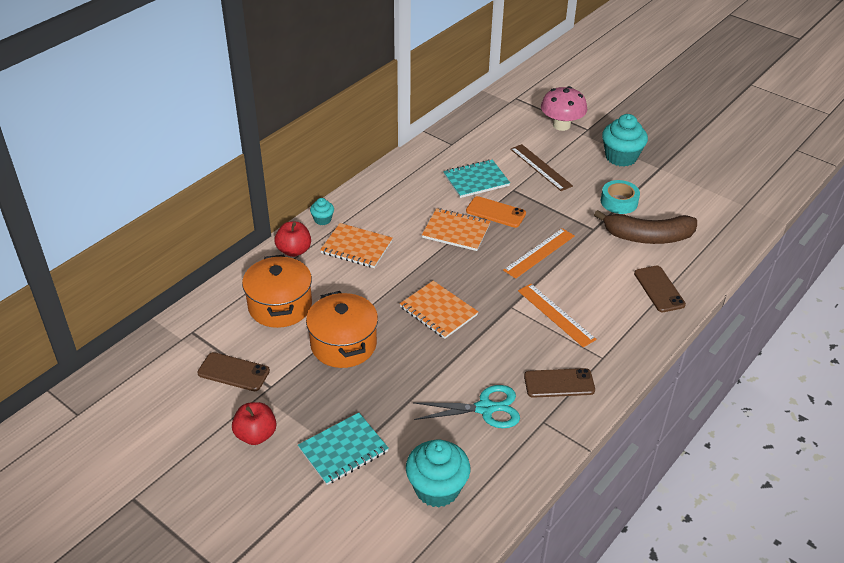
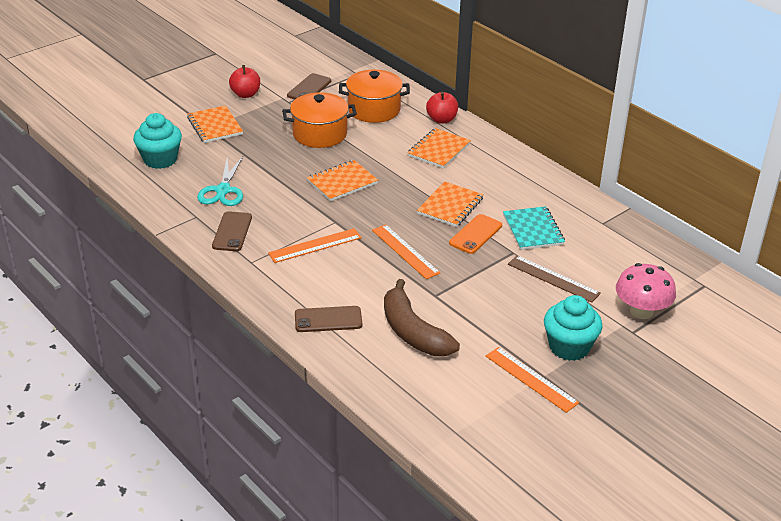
camera: 100 degrees right, 5 degrees down
(322, 220) = (482, 136): turquoise cupcake -> none
(343, 450) = (215, 126): turquoise notebook -> orange notebook
(541, 167) = (553, 279): brown ruler -> brown ruler turned 60 degrees clockwise
(619, 202) = (479, 325): turquoise tape -> none
(647, 237) = (413, 332): brown banana -> brown banana turned 45 degrees counterclockwise
(667, 173) = (531, 379): none -> orange ruler

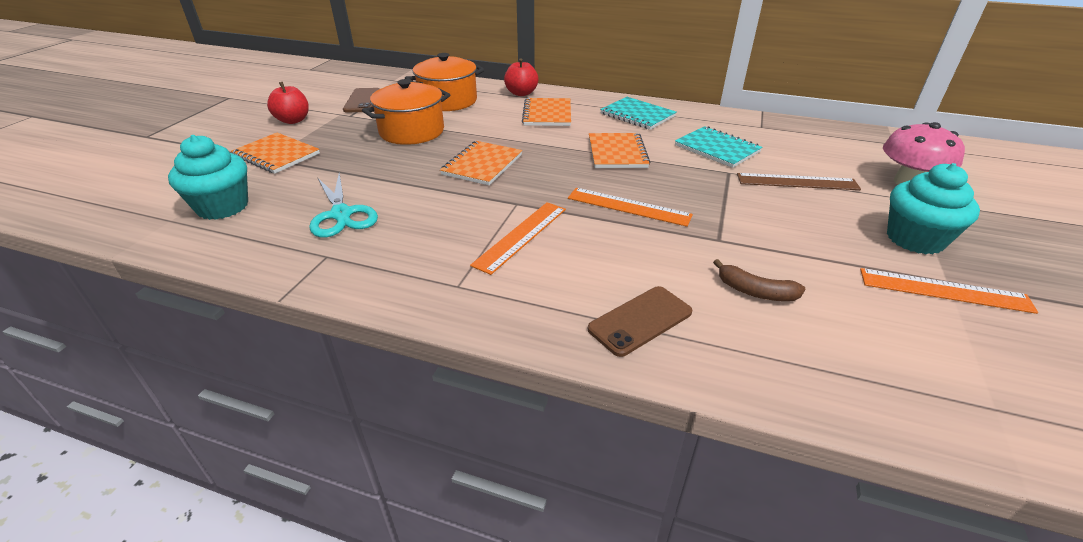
camera: 30 degrees left, 0 degrees up
(232, 232) = (395, 257): brown phone -> none
(413, 332) = (755, 291): brown banana -> brown banana, size x0.52
(475, 234) = (674, 168): orange phone -> none
(511, 176) = (637, 115): none -> turquoise notebook

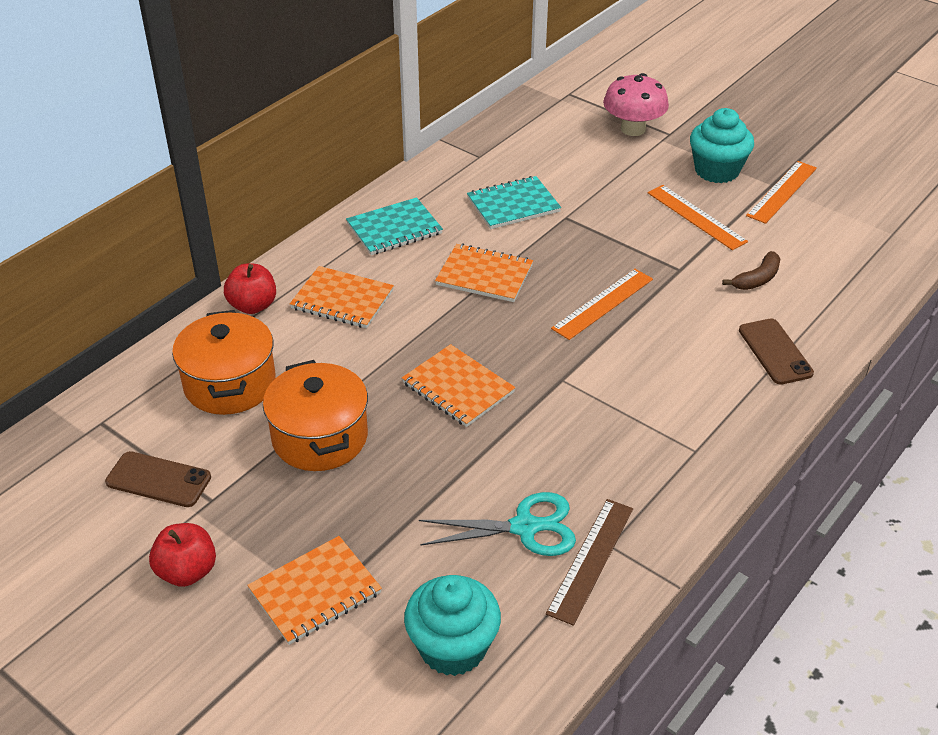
camera: 70 degrees left, 5 degrees up
(521, 236) = (627, 390): orange ruler -> orange ruler (696, 217)
(797, 182) = (604, 186): brown ruler -> brown ruler (591, 560)

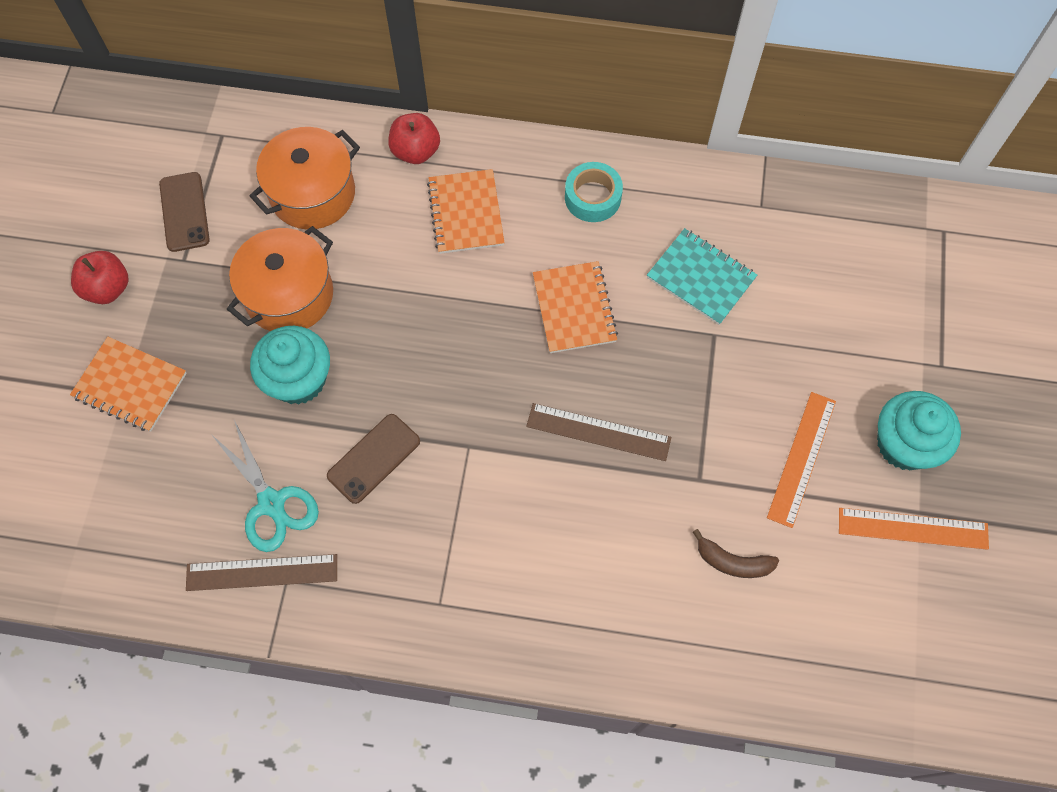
camera: 60 degrees right, 25 degrees up
(394, 229) = (592, 197): turquoise notebook -> turquoise tape
(453, 647) = (123, 511): turquoise cupcake -> turquoise cupcake (298, 379)
(458, 388) = (407, 366): orange notebook -> none
(603, 304) = (598, 432): orange ruler -> brown ruler
(633, 129) = (922, 325): pink mushroom -> none
(775, 352) = (624, 624): brown phone -> brown phone (374, 458)

